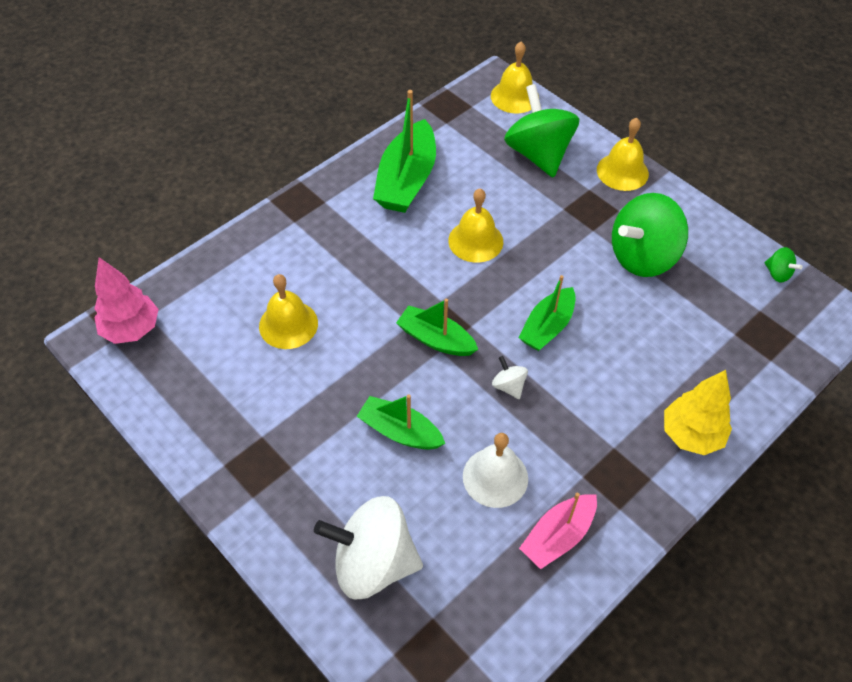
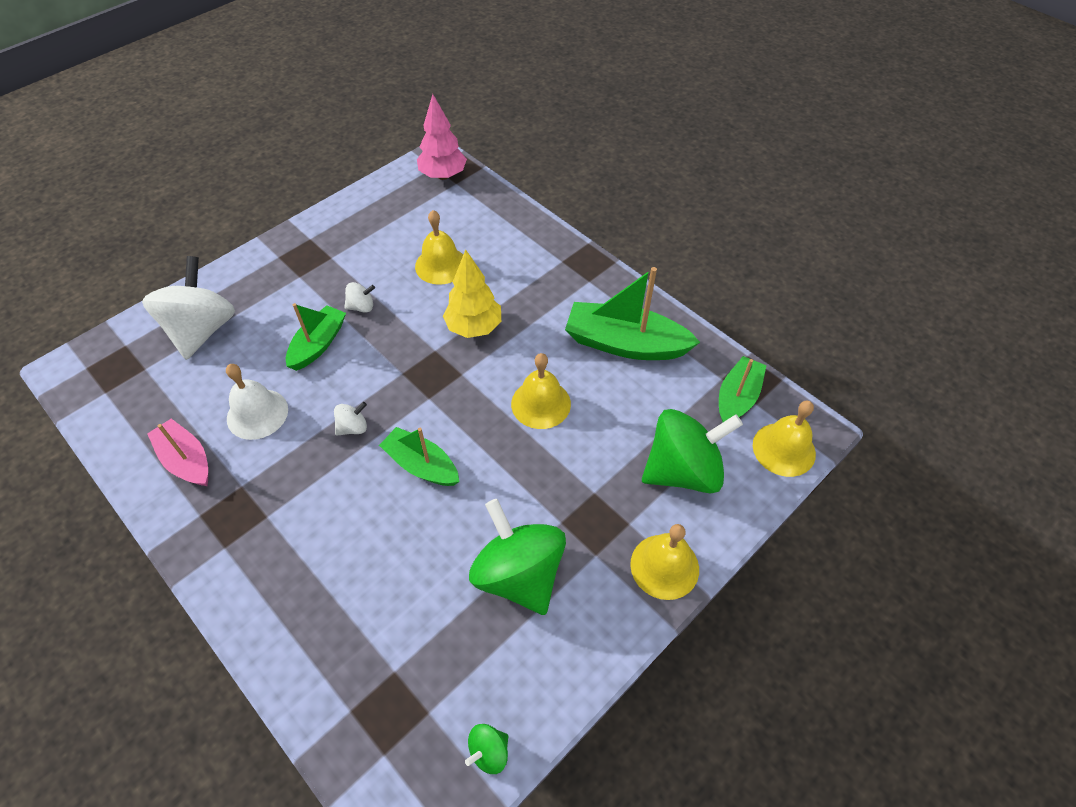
camera: 90 degrees right, 0 degrees up
(346, 395) = (361, 307): none -> white spinning top
(436, 339) = (415, 369): green boat -> green boat (737, 397)
(691, 435) = (265, 595): yellow tree -> yellow tree (474, 327)

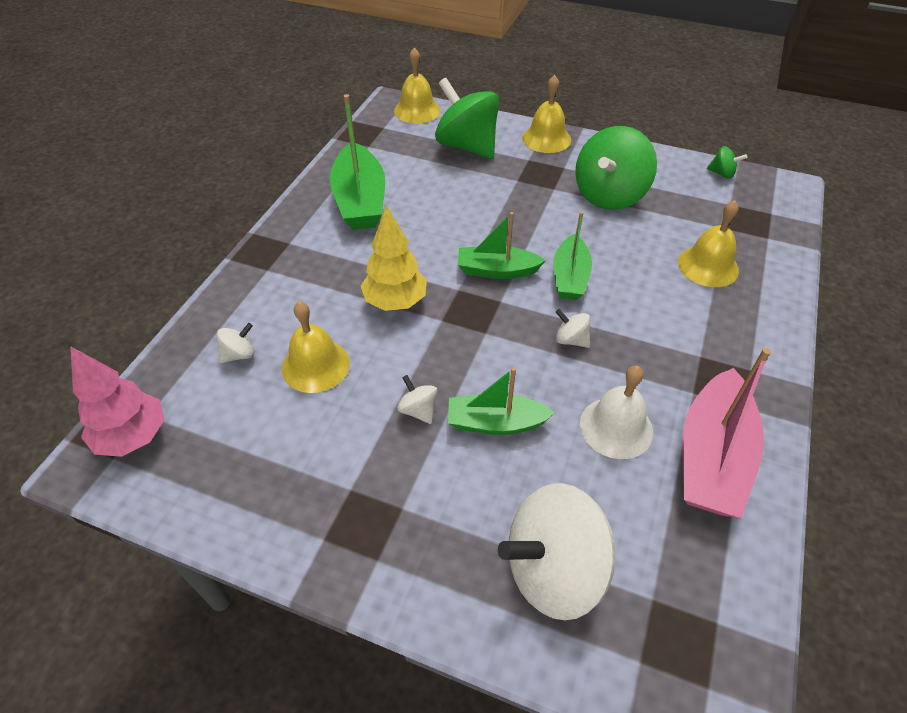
camera: 115 degrees left, 5 degrees down
(186, 460) = (712, 457): pink boat -> pink boat, size x1.59
(479, 230) = (239, 354): none -> white spinning top
(541, 403) = (457, 229): yellow bell -> yellow bell (708, 266)
(737, 397) = (383, 136): green boat -> green boat (497, 270)

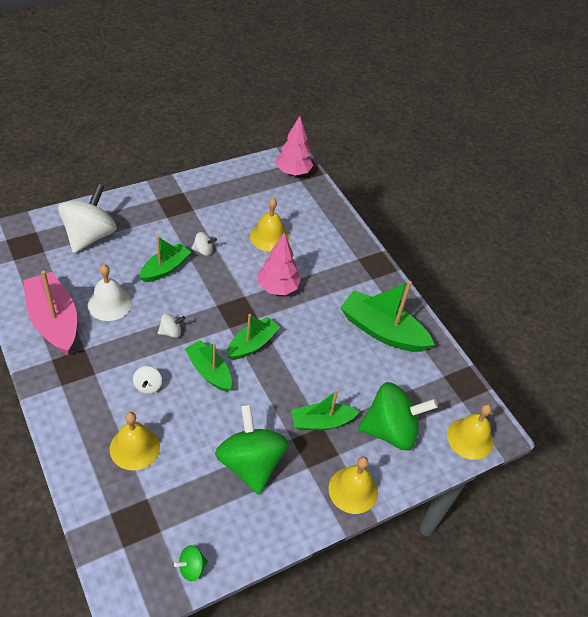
camera: 125 degrees right, 0 degrees up
(239, 354) = (305, 219): white spinning top -> white spinning top (148, 386)
(395, 302) = (277, 288): yellow tree -> pink tree
(514, 182) = (321, 422): none -> green boat

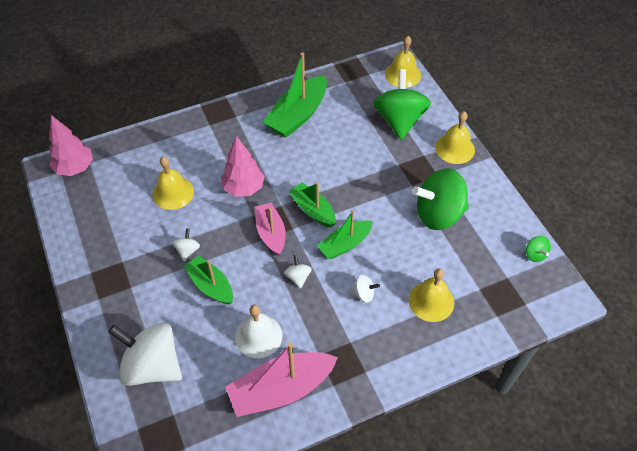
camera: 80 degrees left, 5 degrees up
(223, 310) = (271, 233): none -> pink boat
(321, 422) = (394, 164): green boat -> none

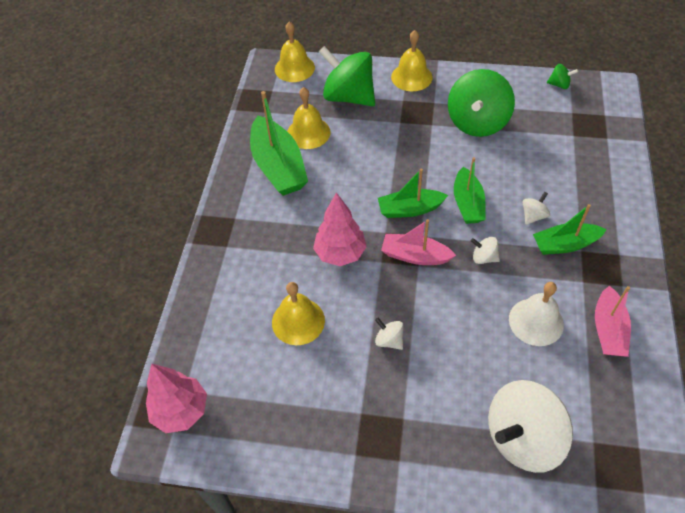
camera: 55 degrees left, 0 degrees up
(211, 285) = (449, 337): green boat -> green boat (565, 244)
(281, 389) = (608, 330): pink boat -> pink boat, size x0.63
(431, 301) = (568, 172): yellow bell -> yellow bell (308, 133)

